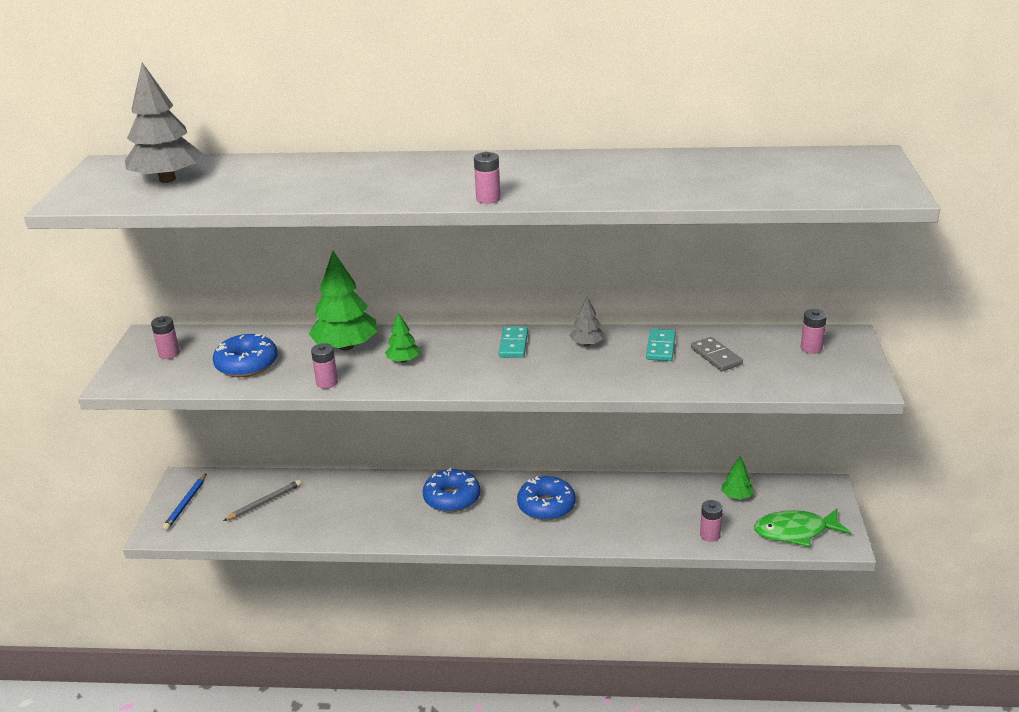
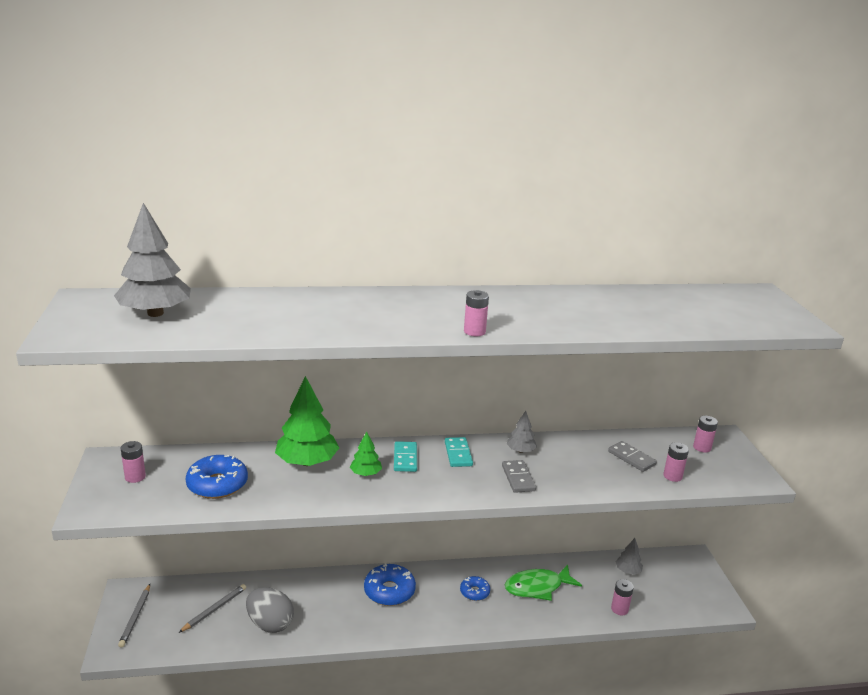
camera: 15 degrees left, 5 degrees down
(186, 504) = (135, 617): blue pencil -> grey pencil
(317, 520) = (270, 624): none -> grey egg
(327, 383) = (302, 500): pink battery -> pink battery (672, 476)
(546, 506) = (474, 592): blue donut -> blue donut, size x0.59
(570, 372) = (518, 478): none -> grey domino
(661, 347) = (583, 451): turquoise domino -> turquoise domino (405, 458)
(736, 496) = (627, 570): green tree -> grey tree
(795, 532) = (685, 600): green fish -> green fish (537, 587)

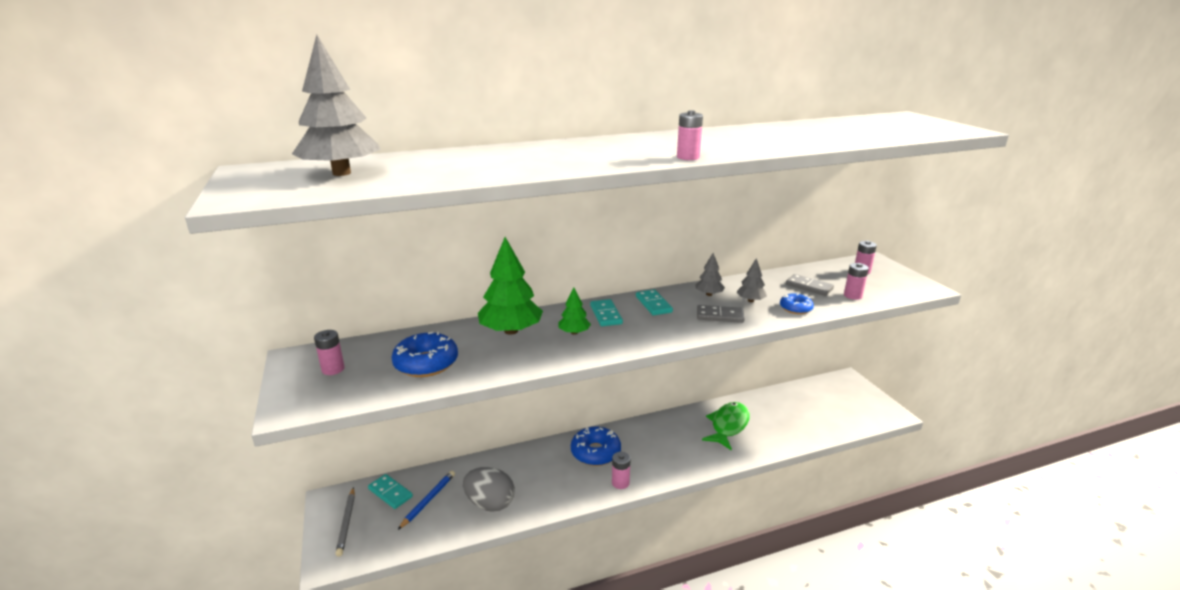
camera: 10 degrees left, 0 degrees up
(182, 595) = (390, 493): none -> turquoise domino
(214, 609) = (428, 500): grey pencil -> blue pencil
(474, 592) = (674, 439): blue donut -> blue donut (795, 308)
(518, 478) = (720, 316): grey domino -> grey domino turned 60 degrees counterclockwise
(537, 587) = (728, 425): green fish -> green fish turned 150 degrees clockwise
(619, 609) = (807, 431): pink battery -> pink battery (620, 483)
(627, 570) = (798, 398): grey tree -> grey tree (750, 300)

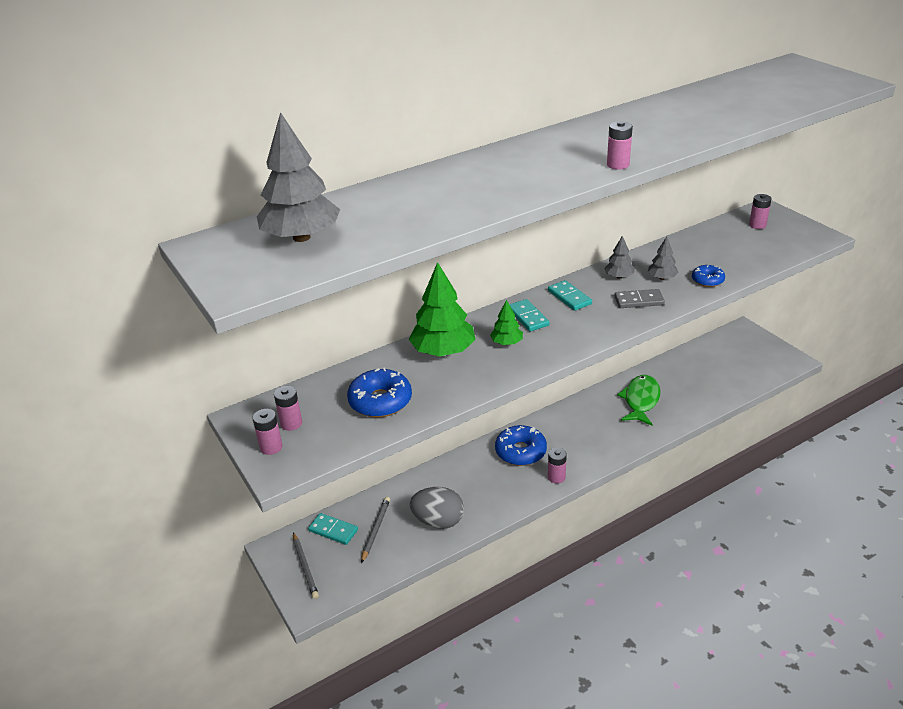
camera: 10 degrees left, 10 degrees up
(428, 500) = (375, 530): blue pencil -> grey pencil
(809, 287) = (712, 252): grey domino -> none
(852, 295) = (756, 256): pink battery -> pink battery (271, 447)

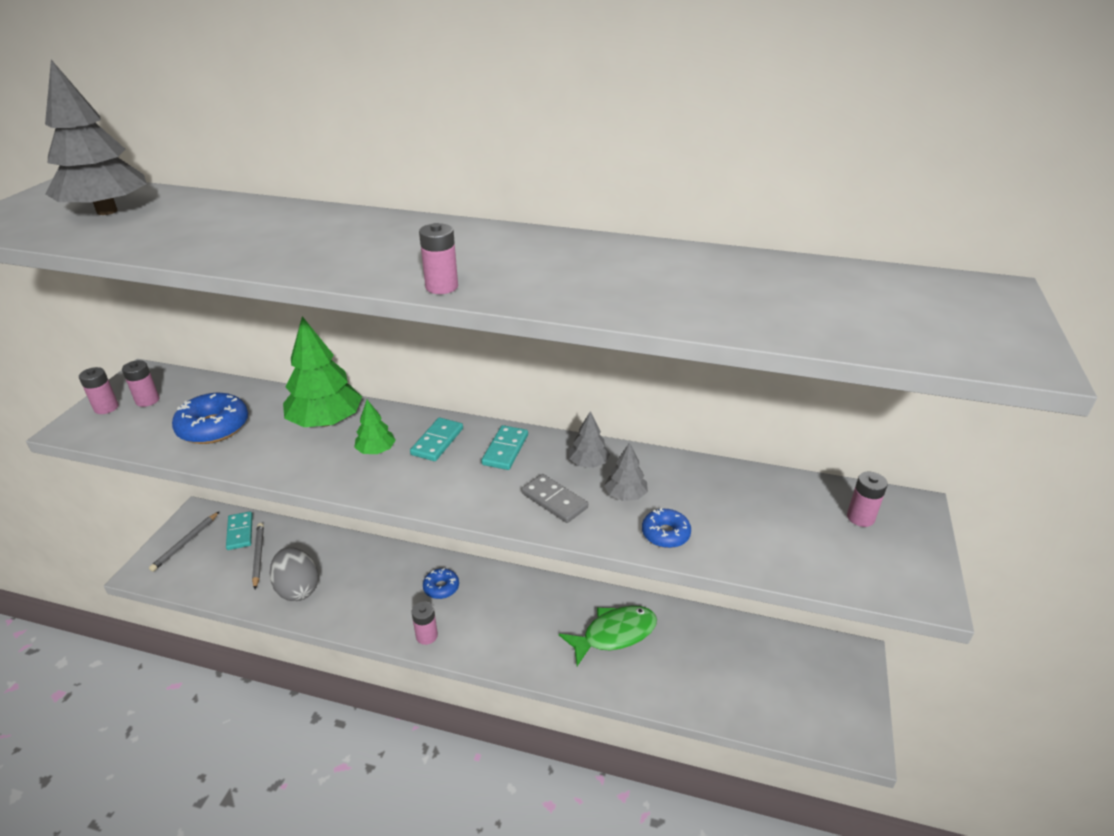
camera: 45 degrees right, 0 degrees up
(375, 530) = (258, 556): grey pencil -> grey pencil turned 75 degrees counterclockwise
(520, 452) = (441, 587): blue donut -> blue donut, size x0.59

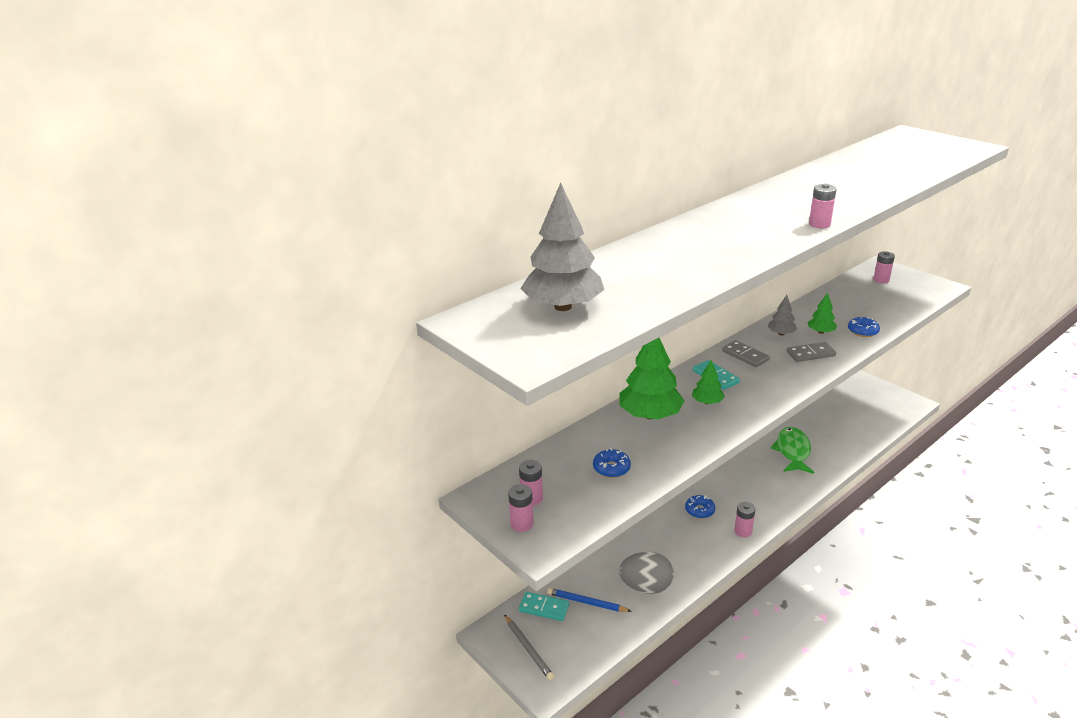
camera: 55 degrees left, 5 degrees down
(213, 427) = (611, 468): blue donut -> blue donut, size x0.59
(258, 556) = (586, 602): grey pencil -> blue pencil
(505, 450) = (745, 356): turquoise domino -> grey domino
(625, 495) = (820, 332): grey tree -> green tree

